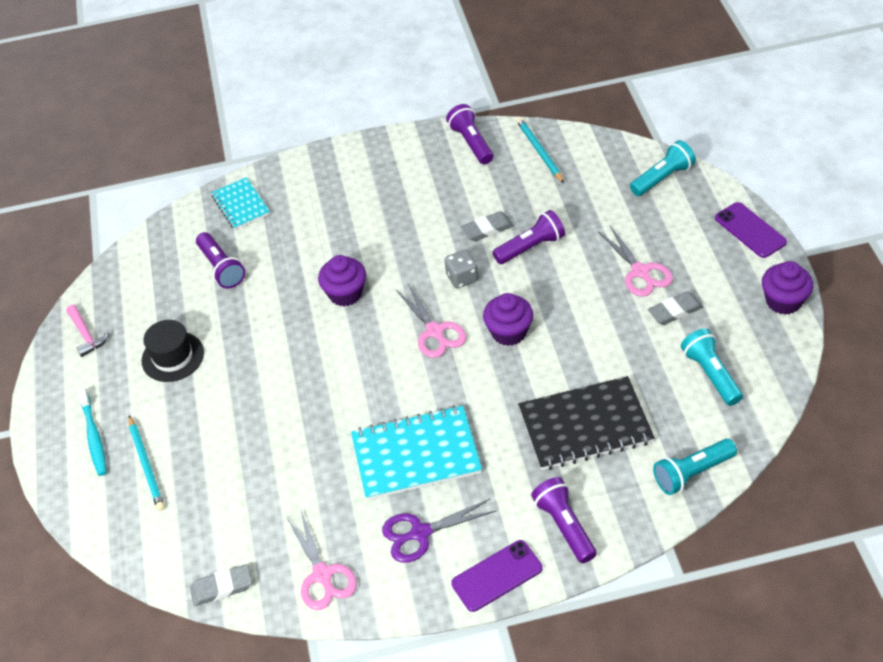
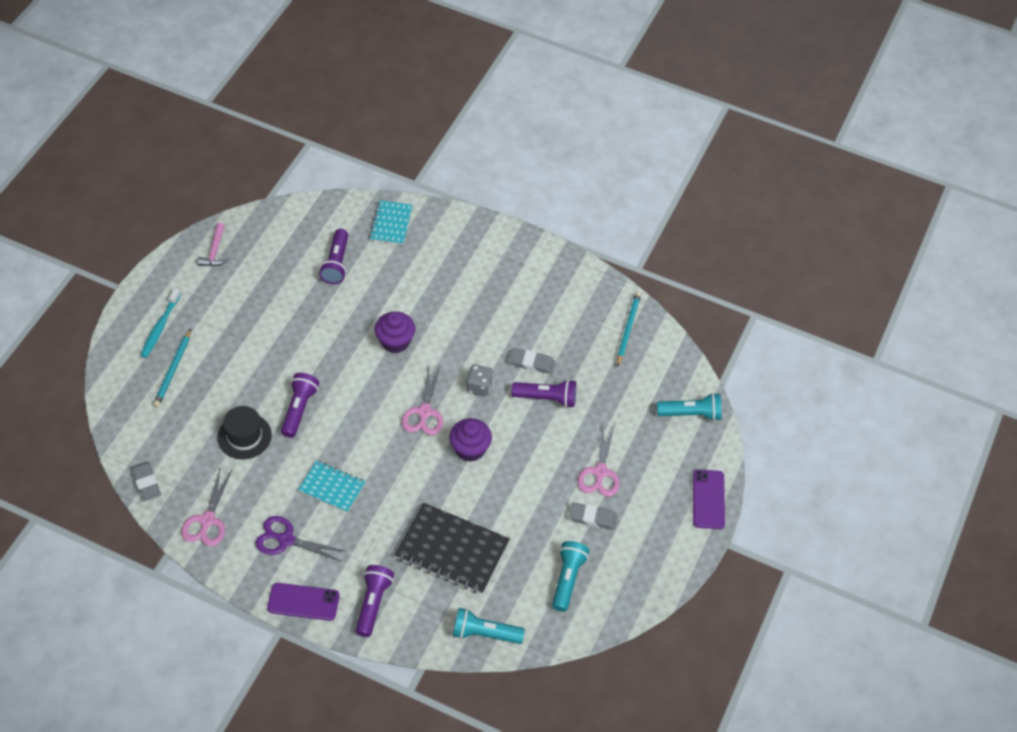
camera: 30 degrees right, 5 degrees up
(173, 357) = (251, 306): black hat -> black hat (244, 436)
(222, 587) = (146, 483): grey eraser -> grey eraser turned 45 degrees clockwise
(416, 455) = (332, 487): turquoise notebook -> turquoise notebook, size x0.59
(471, 143) = (588, 287): purple flashlight -> purple flashlight (299, 409)
(783, 301) = (672, 567): purple cupcake -> none

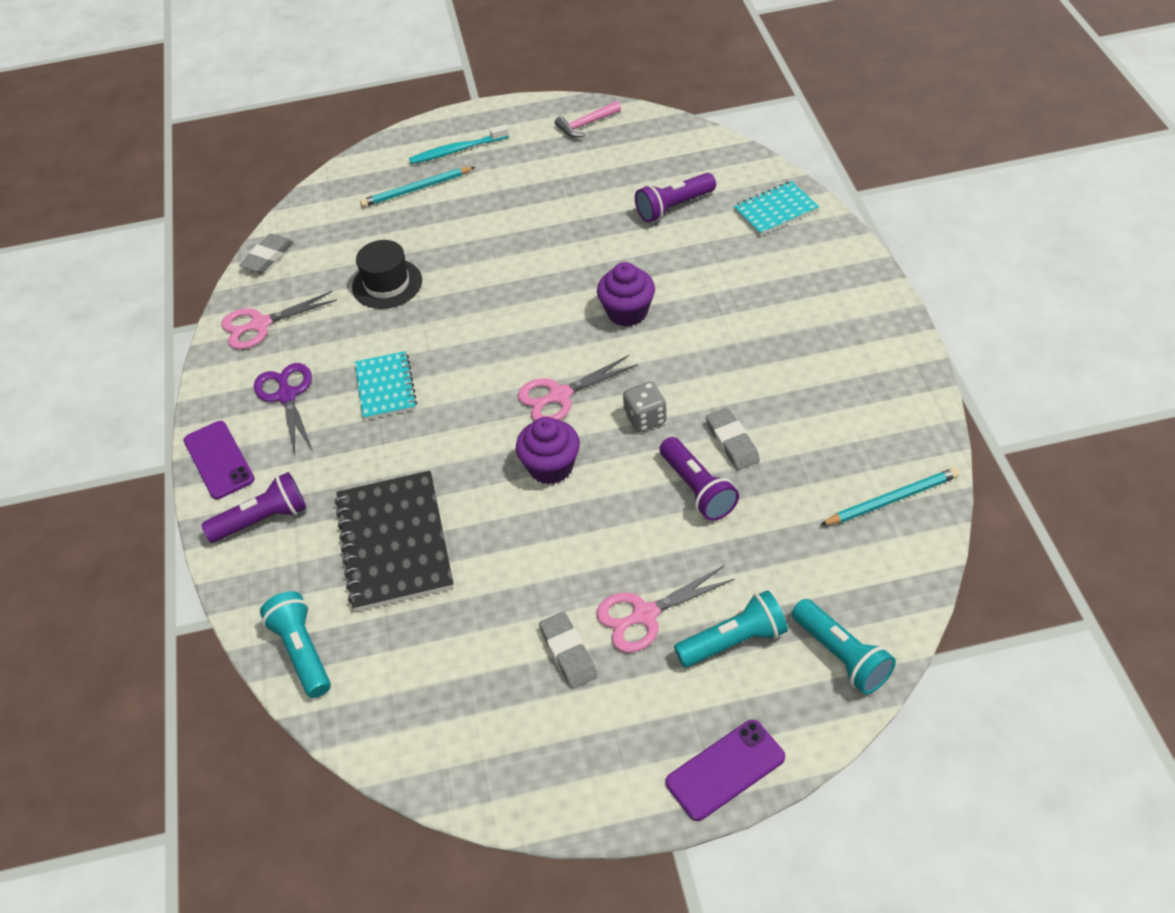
camera: 60 degrees right, 5 degrees down
(299, 409) = (460, 300): purple flashlight -> none
(568, 579) = (451, 687): turquoise flashlight -> turquoise flashlight (734, 641)

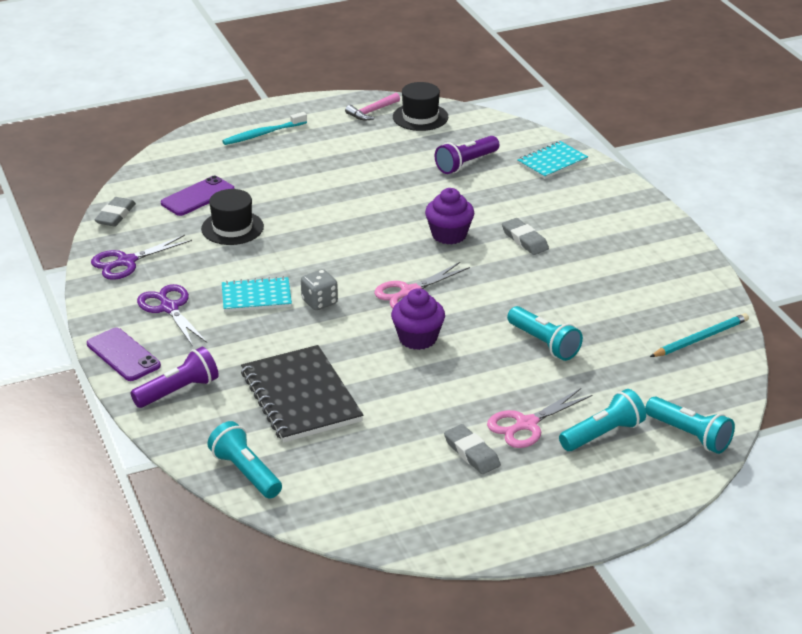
camera: 15 degrees left, 15 degrees down
(260, 325) = (126, 262): pink scissors -> purple scissors
(386, 387) = (256, 297): turquoise notebook -> turquoise notebook turned 75 degrees counterclockwise
(416, 189) = (235, 162): turquoise pencil -> none
(638, 135) = (420, 117): none -> black hat
(645, 418) = (487, 302): grey dice -> grey dice (319, 302)
(697, 489) = (544, 343): purple flashlight -> turquoise flashlight
(725, 770) = (620, 511): purple phone -> purple phone (197, 196)
(732, 442) = (563, 312): grey eraser -> grey eraser (524, 240)

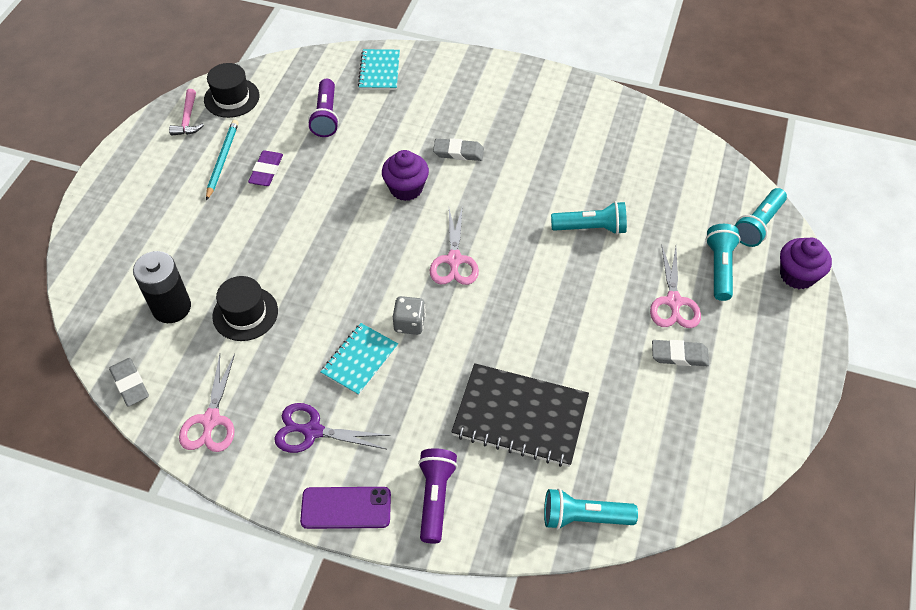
camera: 50 degrees left, 20 degrees up
(126, 262) = (211, 420): purple scissors -> pink scissors
(197, 196) = (171, 307): purple phone -> black battery
(263, 134) = (132, 205): turquoise toothbrush -> none
(373, 168) = (266, 171): none -> purple eraser
(418, 338) = (516, 294): purple cupcake -> purple cupcake (797, 275)
(689, 435) = (758, 225): turquoise flashlight -> turquoise flashlight turned 135 degrees clockwise
(700, 338) = (661, 145): turquoise pencil -> turquoise pencil (222, 160)

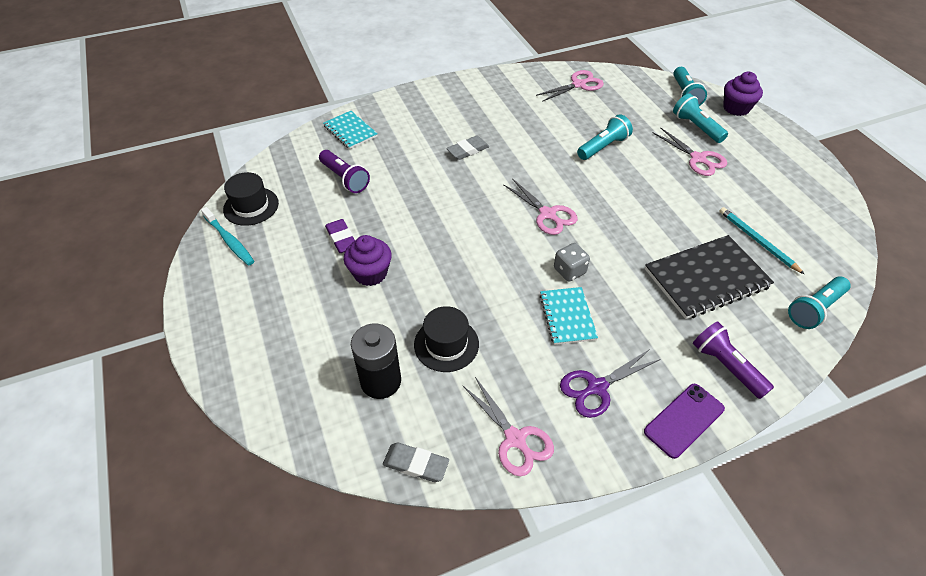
camera: 40 degrees left, 5 degrees down
(188, 119) = (229, 241): pink hammer -> turquoise toothbrush
(222, 160) = (295, 252): turquoise pencil -> turquoise pencil (757, 241)
(406, 188) = (460, 191): purple cupcake -> purple cupcake (370, 273)
(653, 145) = (579, 84): none -> pink scissors
(679, 355) = (738, 184): grey eraser -> none

